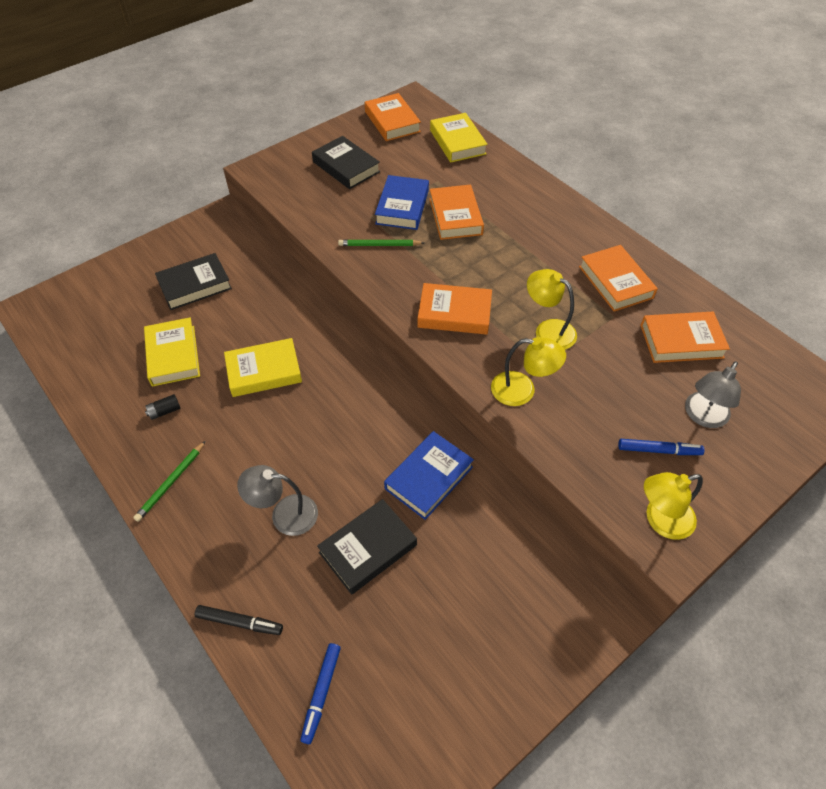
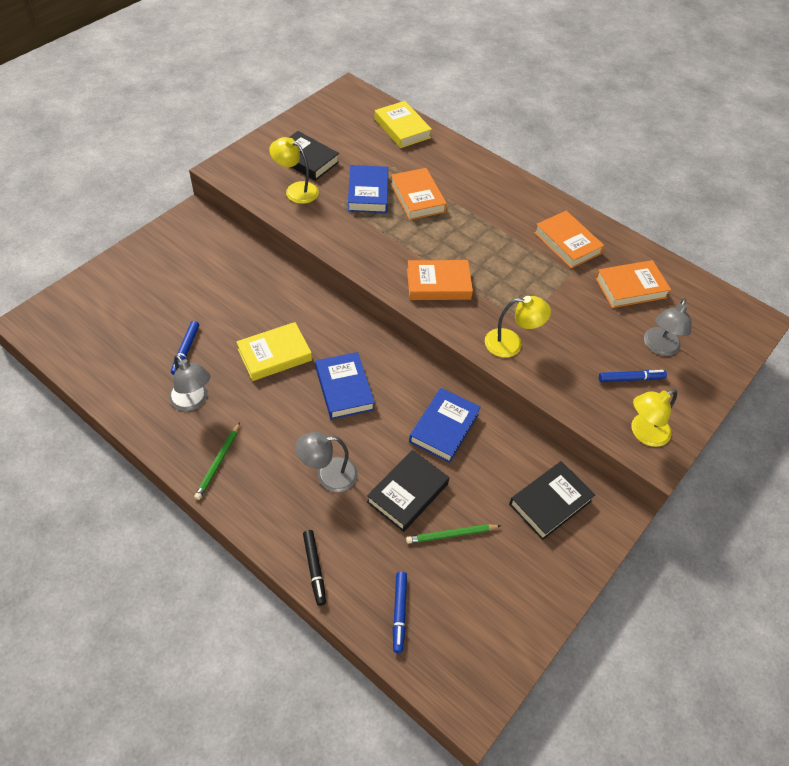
camera: 15 degrees left, 0 degrees up
(164, 411) = (193, 401): black battery -> grey lamp
(173, 355) = (185, 350): yellow book -> blue marker
(195, 285) = (186, 284): black book -> black book (550, 502)
(239, 622) = (314, 569): black marker -> black marker turned 75 degrees clockwise
(328, 418) = (344, 389): none -> blue book
(379, 245) = (357, 230): green pencil -> green pencil (451, 534)
(392, 121) = (337, 113): orange book -> none
(548, 330) = (520, 290): yellow lamp -> yellow lamp (296, 190)

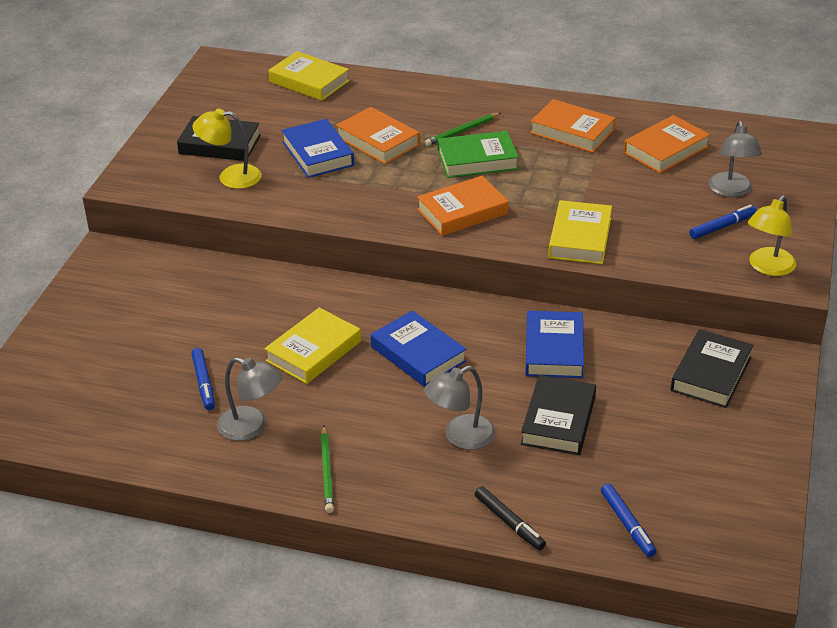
camera: 20 degrees left, 15 degrees down
(451, 534) = (631, 438): green pencil -> green pencil (462, 131)
(479, 242) = (477, 160): none -> green book
(511, 343) = (580, 238): yellow lamp -> yellow book

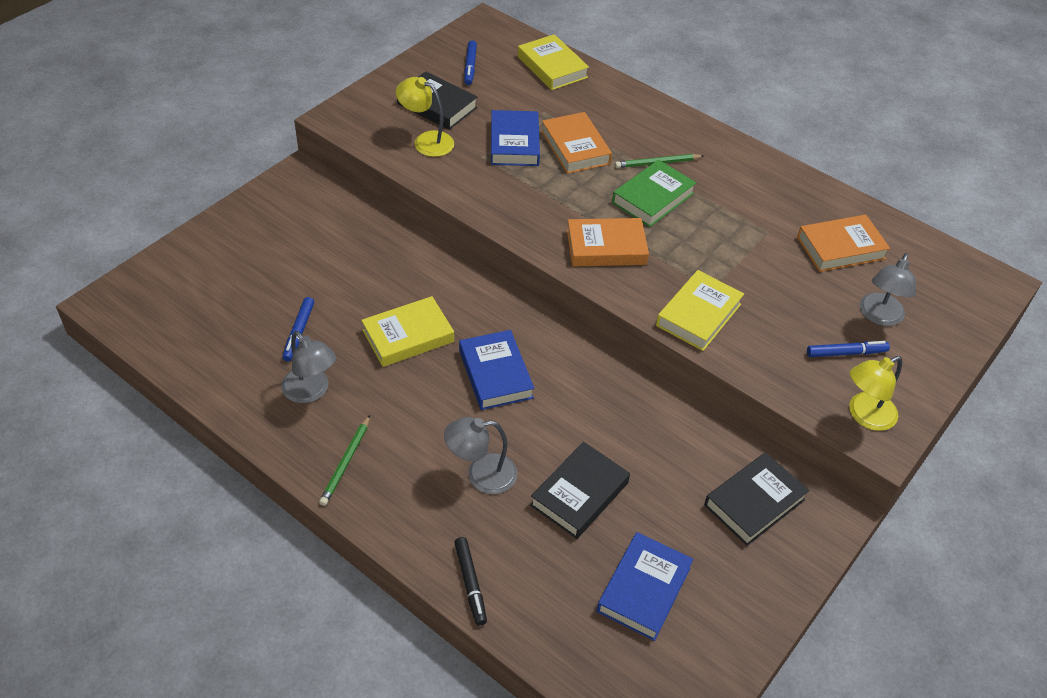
camera: 20 degrees right, 10 degrees up
(477, 160) = (653, 198): green book -> green book turned 60 degrees counterclockwise
(554, 350) = (620, 417): blue book -> blue book (644, 589)
(572, 131) = (761, 197): orange book -> none
(627, 524) = (576, 633): blue marker -> blue marker (470, 67)

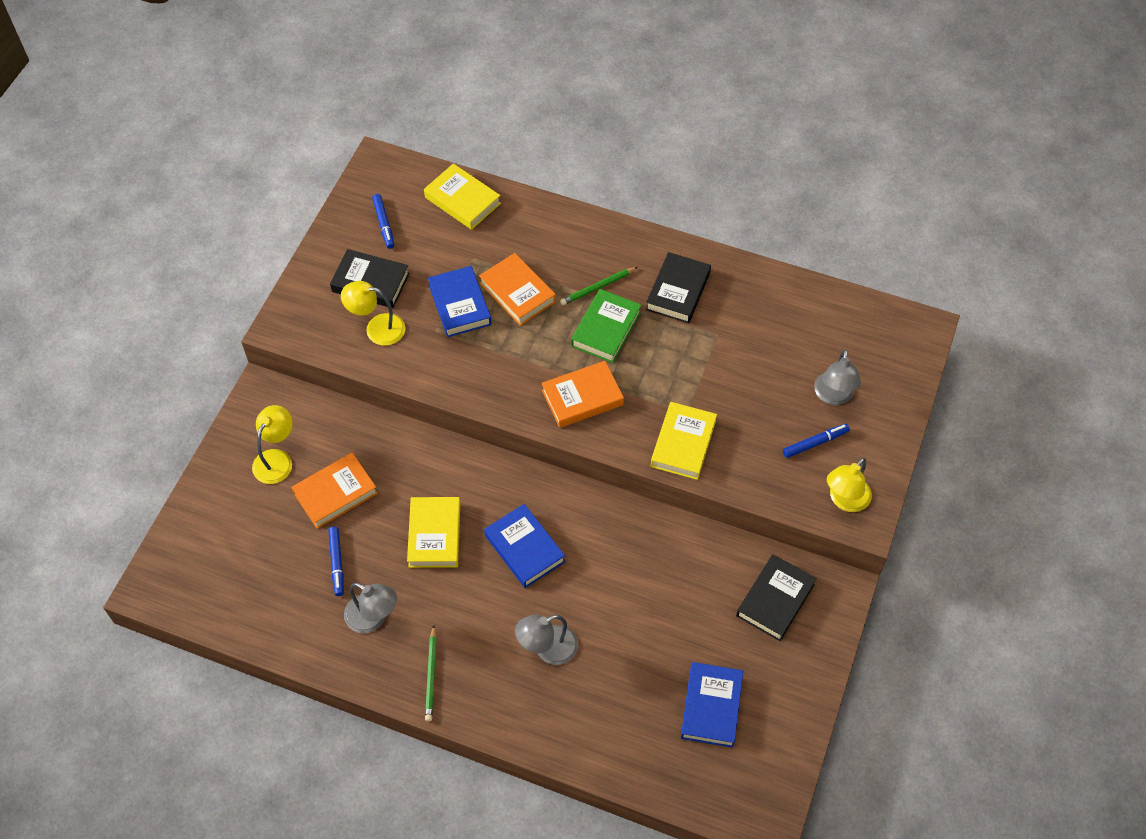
camera: 15 degrees left, 10 degrees up
(285, 231) = (276, 459): none -> yellow lamp
(408, 336) = (434, 535): yellow book -> yellow book turned 45 degrees counterclockwise
(470, 583) = (574, 748): black marker -> none
(579, 494) = (633, 640): black book -> black book (678, 291)
(840, 248) = (784, 333): orange book -> orange book (335, 493)

